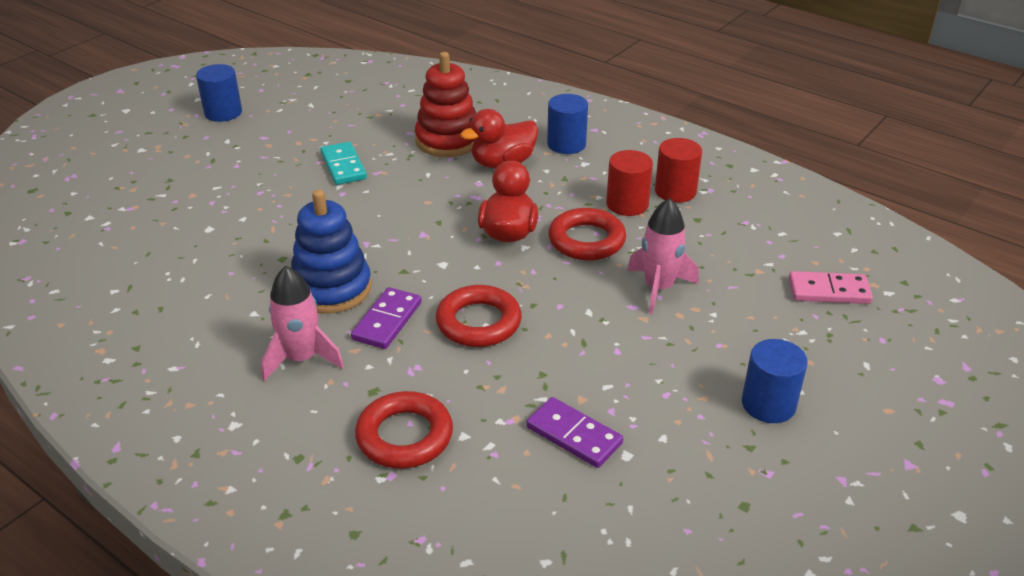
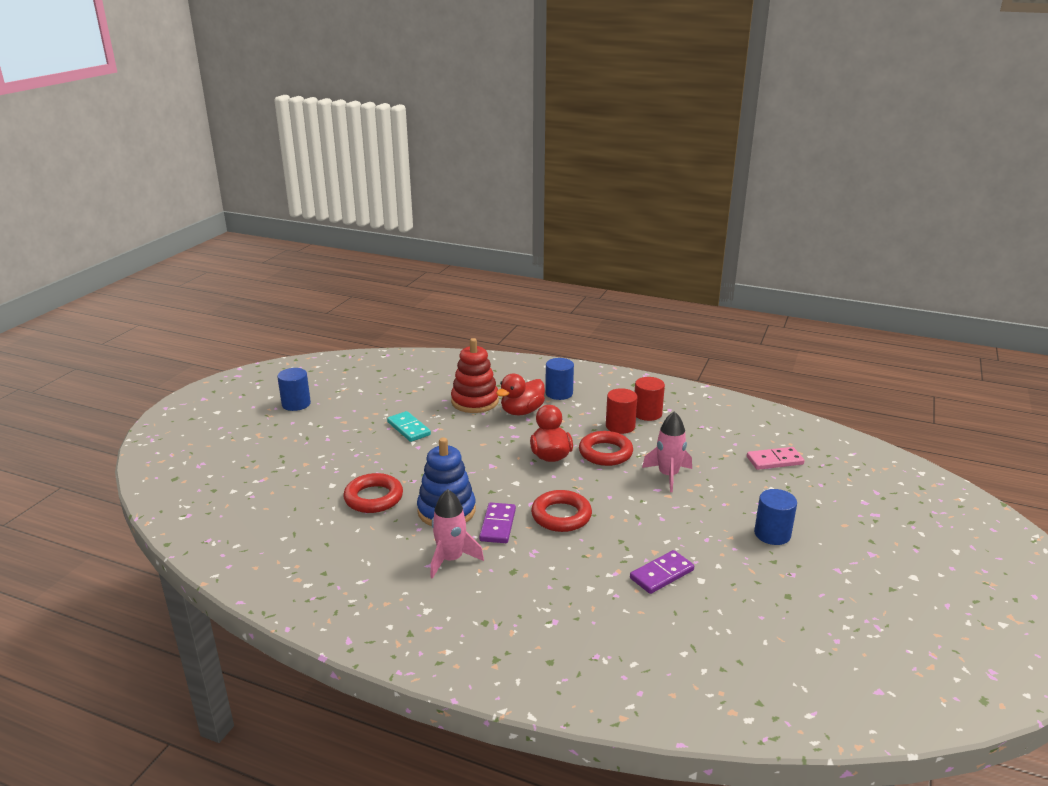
camera: 15 degrees left, 10 degrees down
(404, 436) = (550, 595): red ring -> red ring (373, 498)
(574, 435) = (661, 574): purple domino -> purple domino turned 60 degrees counterclockwise

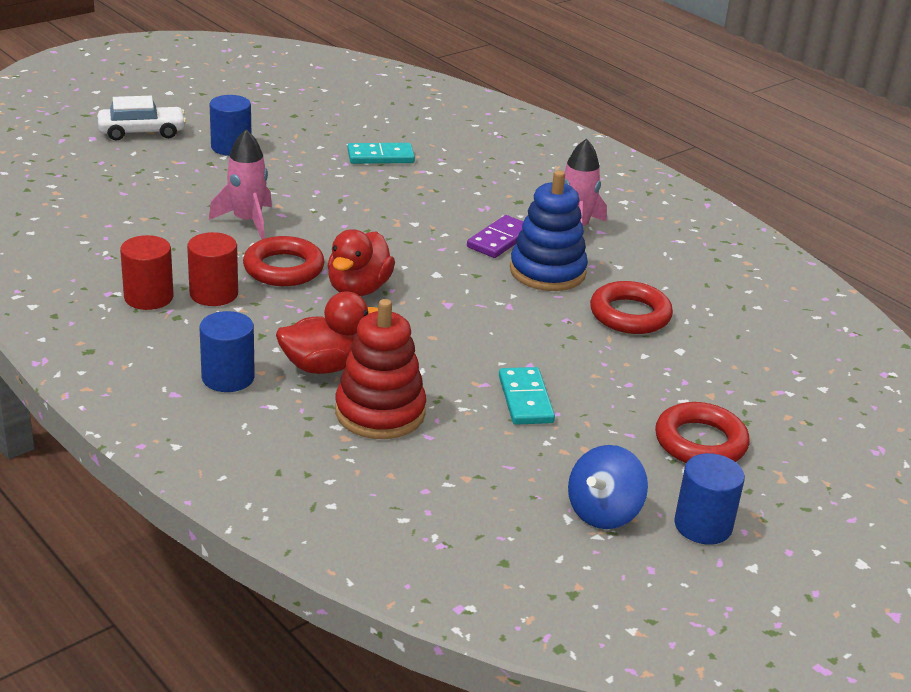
camera: 155 degrees left, 5 degrees up
(344, 396) = (603, 512): none -> blue spinning top
(561, 516) = (421, 226): red ring -> red ring (700, 442)
(661, 574) = (380, 157): purple domino -> turquoise domino
(774, 460) = (101, 194): pink domino -> none
(848, 521) = (142, 132): none -> white car

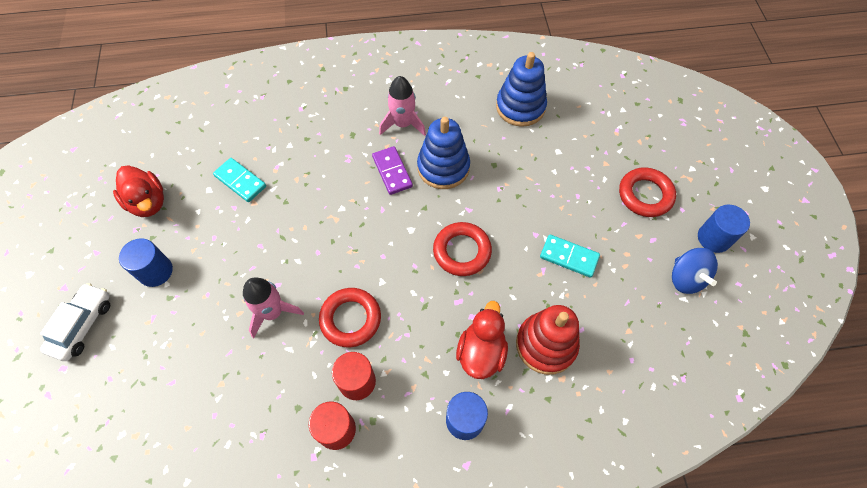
camera: 55 degrees left, 30 degrees up
(358, 289) = (403, 285): red duck -> red duck (148, 202)
(380, 157) = (240, 181): turquoise domino -> turquoise domino turned 75 degrees counterclockwise
(630, 315) = (511, 153): red ring -> red ring (462, 251)
(711, 302) = (520, 107): none -> blue stacking toy

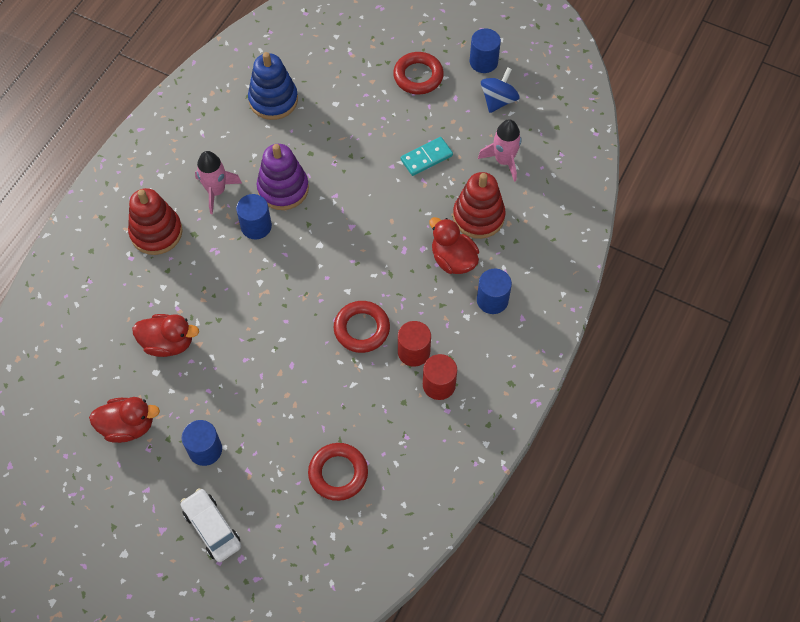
camera: 55 degrees left, 0 degrees up
(240, 181) = (168, 343): turquoise domino -> red duck
(273, 312) = (313, 380): pink rocket -> pink rocket (504, 161)
(335, 110) = (156, 232): none -> red stacking toy
(392, 171) = (256, 226): purple domino -> blue cylinder
(443, 167) = (283, 189): blue stacking toy -> purple stacking toy
(462, 251) = (366, 222): red ring -> red ring (338, 473)
(686, 278) = (498, 100): blue spinning top -> blue spinning top turned 75 degrees counterclockwise

